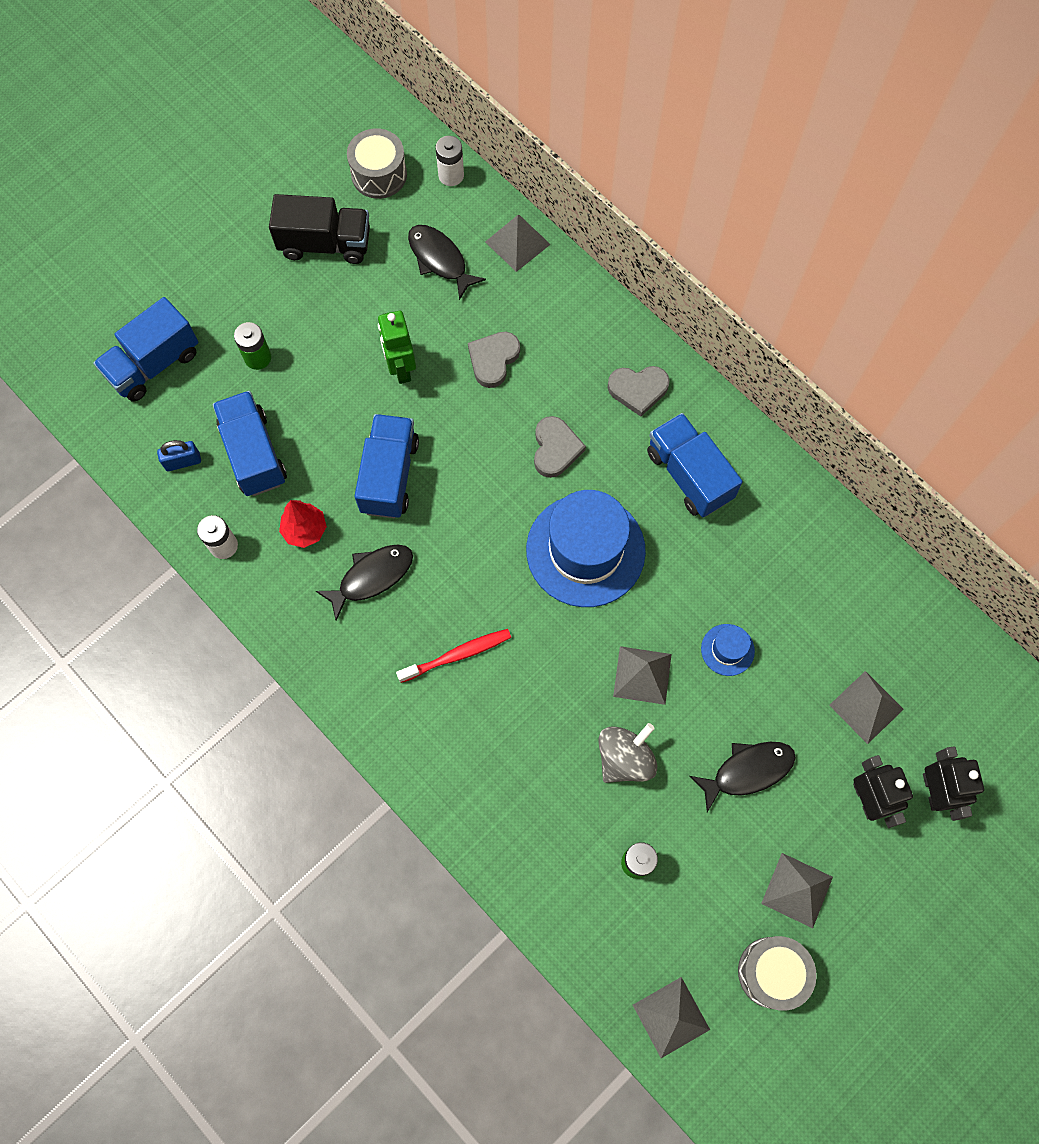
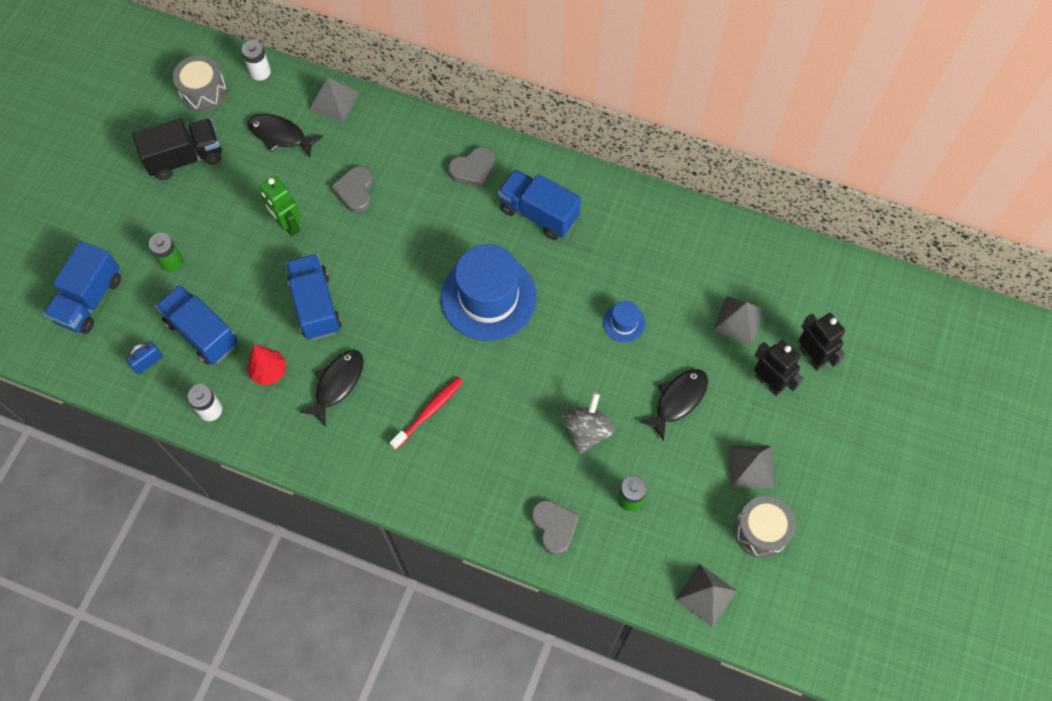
camera: 25 degrees left, 5 degrees down
(555, 449) = (432, 235): grey heart -> grey heart (554, 526)
(642, 675) = (571, 367): grey pyramid -> none

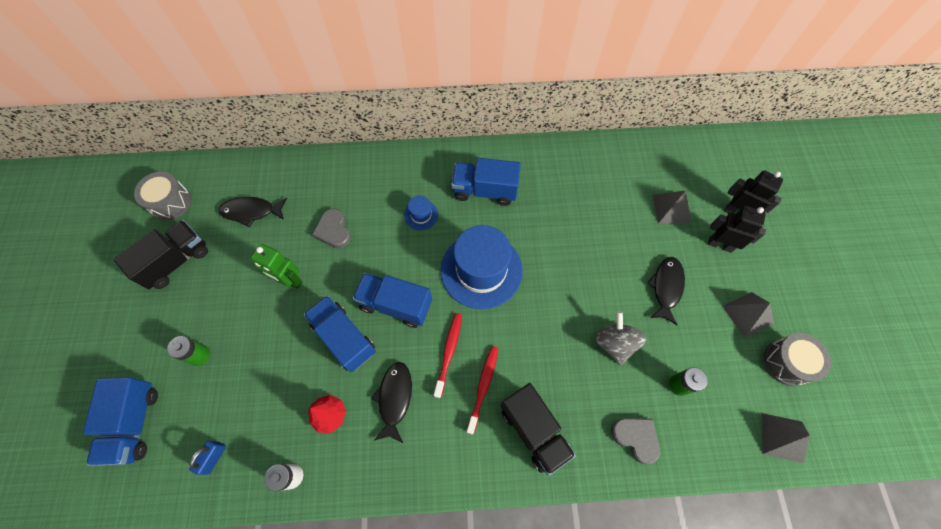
camera: 25 degrees left, 0 degrees up
(202, 333) = (254, 407): blue truck -> blue truck (396, 305)
(260, 72) = (212, 169): white battery -> none
(334, 101) = (284, 169): grey pyramid -> none
(412, 364) = (449, 352): none -> red toothbrush
(457, 474) = (534, 430): none -> black truck
(473, 169) = (418, 177): grey heart -> none
(624, 323) = (593, 246): blue hat -> blue hat (421, 215)

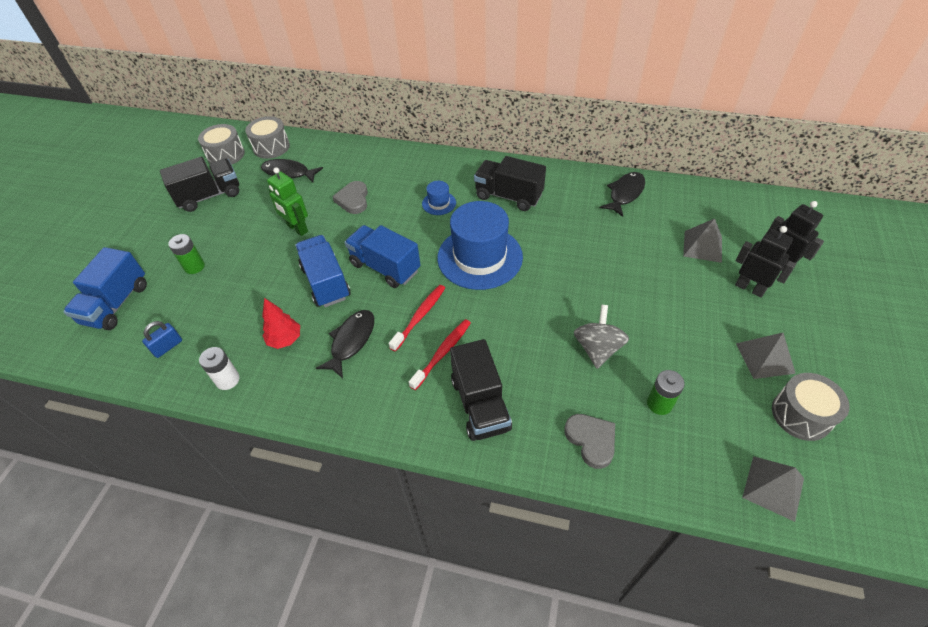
camera: 20 degrees right, 15 degrees down
(218, 181) = (271, 147): none -> grey drum
(485, 190) = (508, 196): blue truck -> black truck
(666, 287) = (673, 313): black fish -> black fish (625, 194)

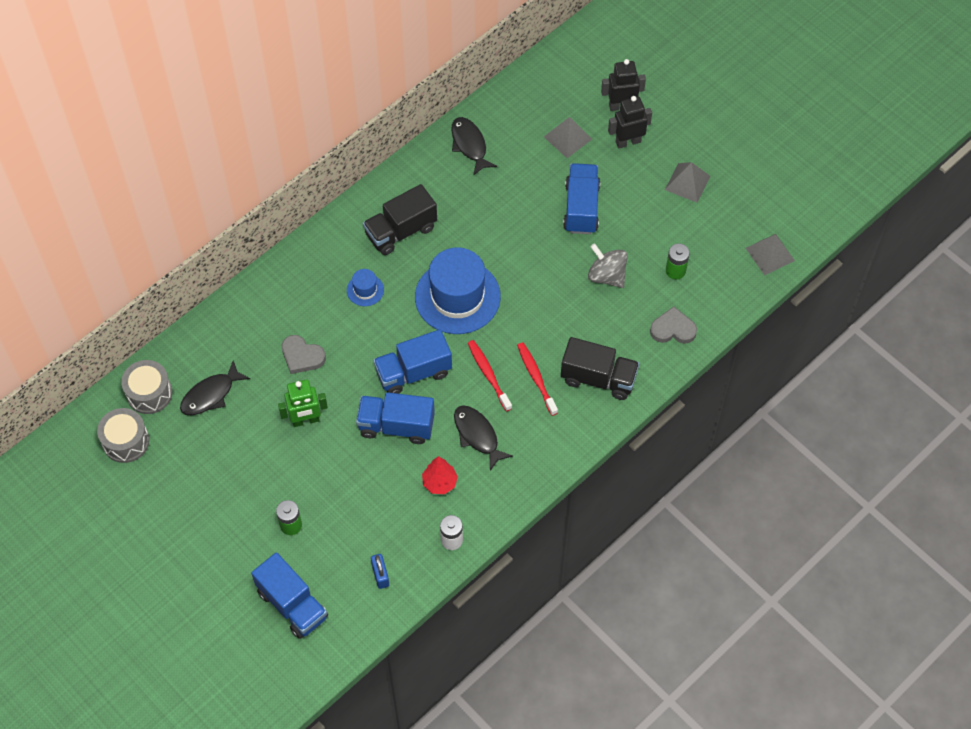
camera: 60 degrees left, 10 degrees up
(209, 196) = (189, 479): black truck -> none
(646, 292) = (581, 208): none -> blue truck
(801, 415) = (738, 199): grey drum -> none

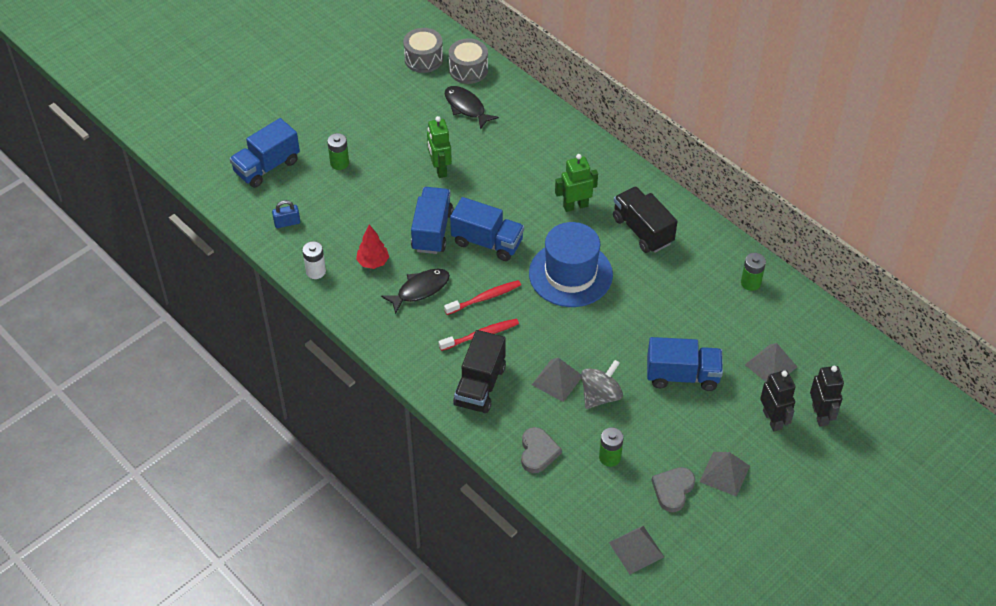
camera: 90 degrees right, 10 degrees down
(302, 356) = (504, 164): grey heart -> grey heart (673, 490)
(365, 290) = (575, 206): blue hat -> green robot
(413, 372) = (487, 242): blue truck -> blue truck turned 135 degrees clockwise
(469, 145) = (750, 283): black fish -> green battery
(589, 311) = (557, 380): none -> grey pyramid

